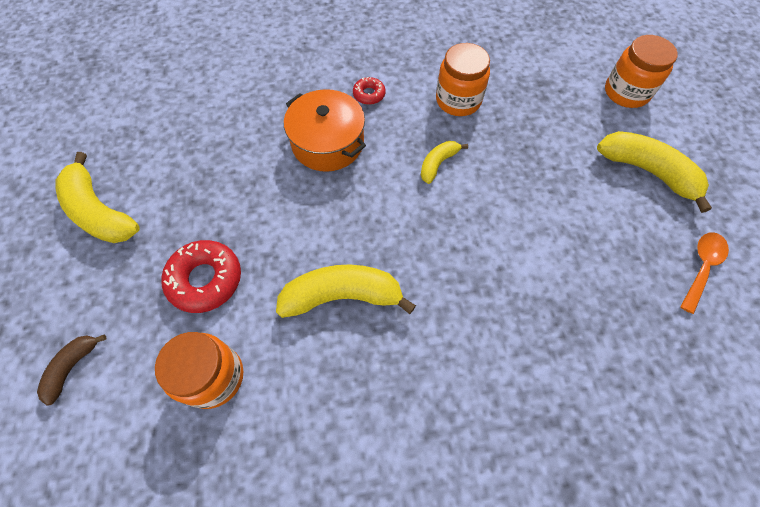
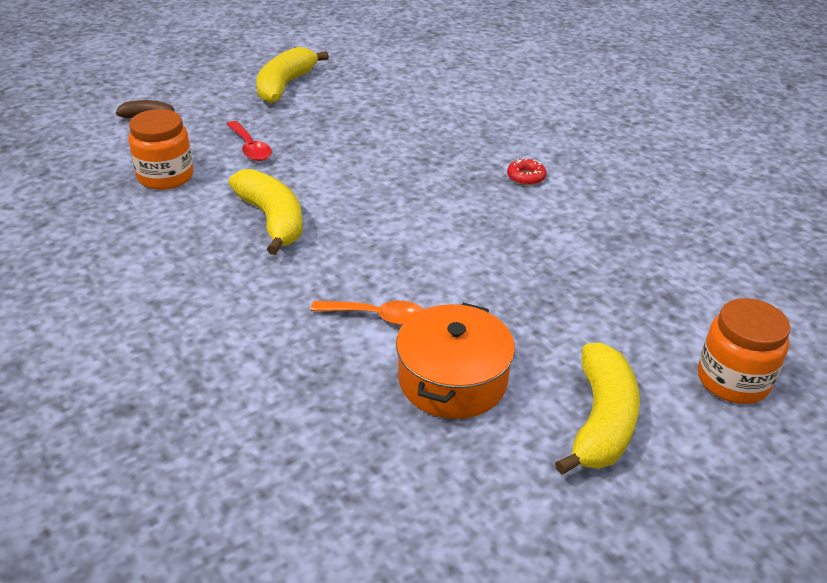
camera: 65 degrees right, 25 degrees down
(205, 279) = (250, 148): red donut -> red spoon
(328, 143) = (440, 169): orange pot -> orange pot (452, 380)
(438, 164) = (470, 242): yellow banana -> none
(458, 100) = (574, 237): orange jar -> none
(701, 267) = (474, 496): orange spoon -> orange spoon (377, 316)

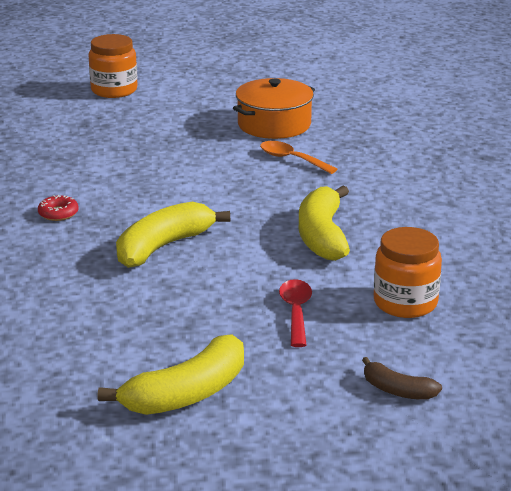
camera: 150 degrees left, 10 degrees down
(601, 421) = (211, 95): yellow banana -> yellow banana (163, 246)

